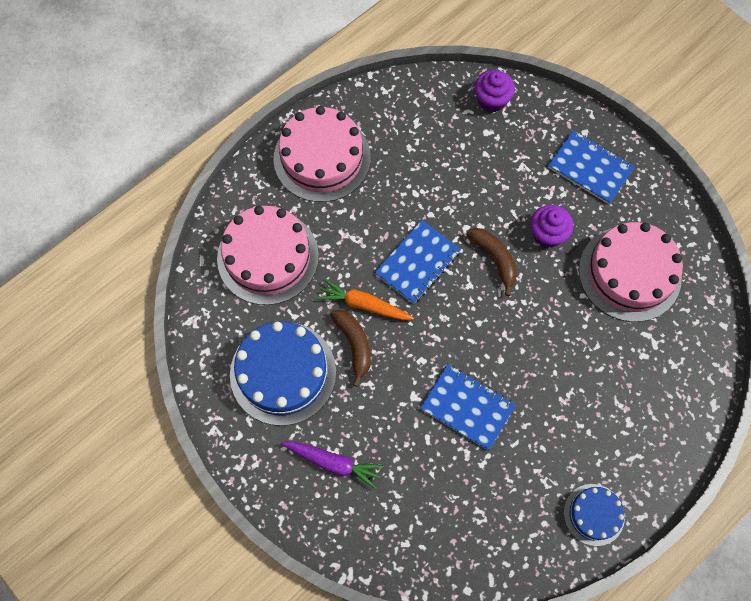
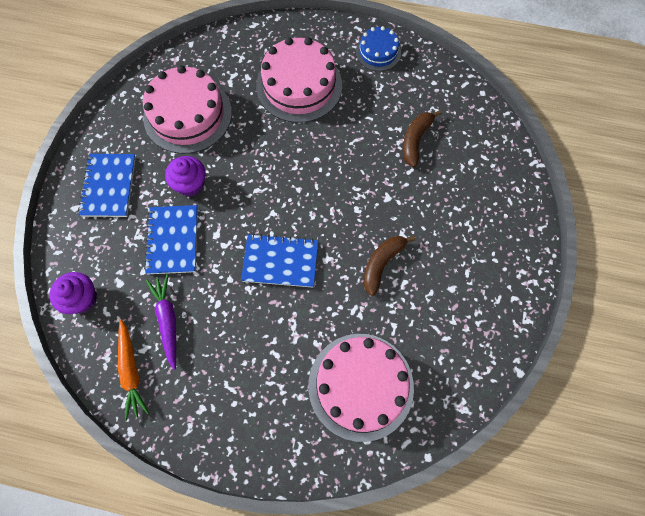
camera: 125 degrees left, 0 degrees up
(283, 373) = (444, 301): blue cake -> none
(322, 158) = (233, 409): pink cake -> pink cake (299, 85)
(333, 463) = (476, 219): purple carrot -> purple carrot (168, 320)
(363, 305) = (345, 278): orange carrot -> orange carrot (131, 371)
(467, 407) = (367, 160): blue notebook -> blue notebook (173, 240)
(494, 259) = (238, 208): brown banana -> brown banana (415, 140)

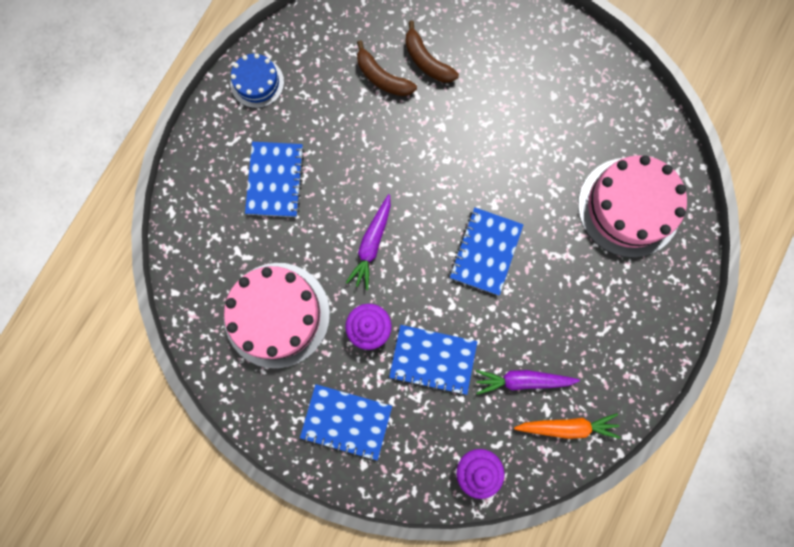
camera: 75 degrees left, 10 degrees up
(263, 168) = (371, 244): none -> purple carrot
(299, 85) = (275, 180): pink cake -> blue notebook
(382, 264) = (512, 153): brown banana -> brown banana (426, 61)

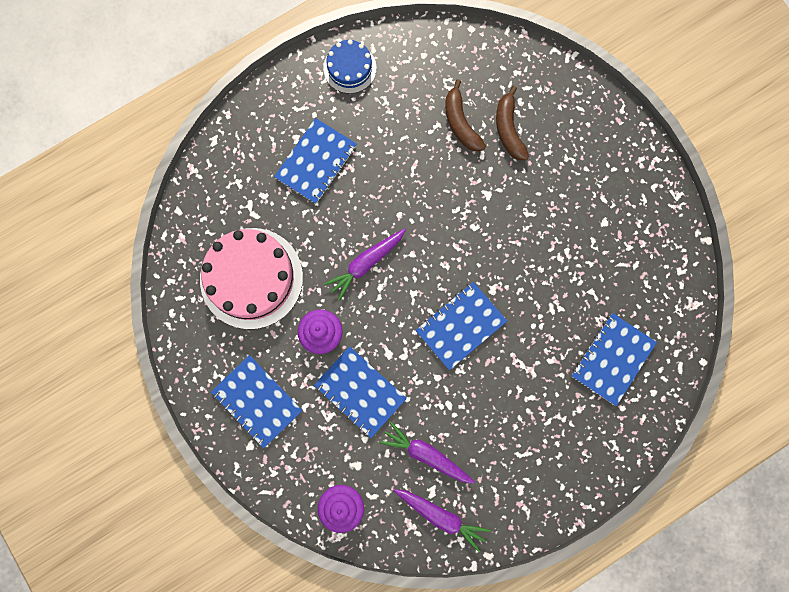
camera: 30 degrees right, 0 degrees up
(567, 426) = (441, 516): orange carrot -> purple carrot
(629, 207) = (612, 359): pink cake -> blue notebook

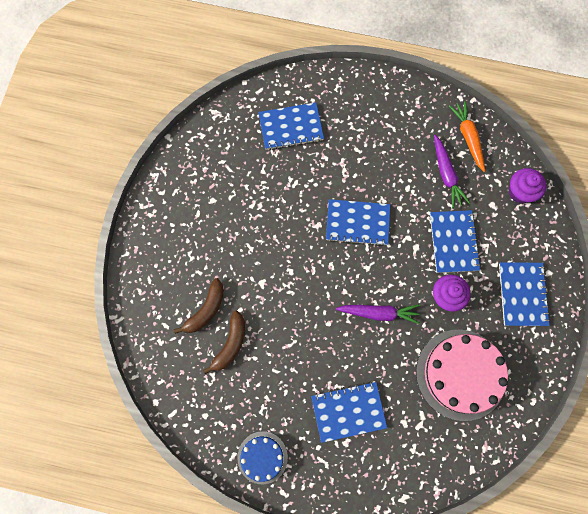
camera: 135 degrees left, 5 degrees down
(441, 516) = (468, 137): purple carrot -> orange carrot

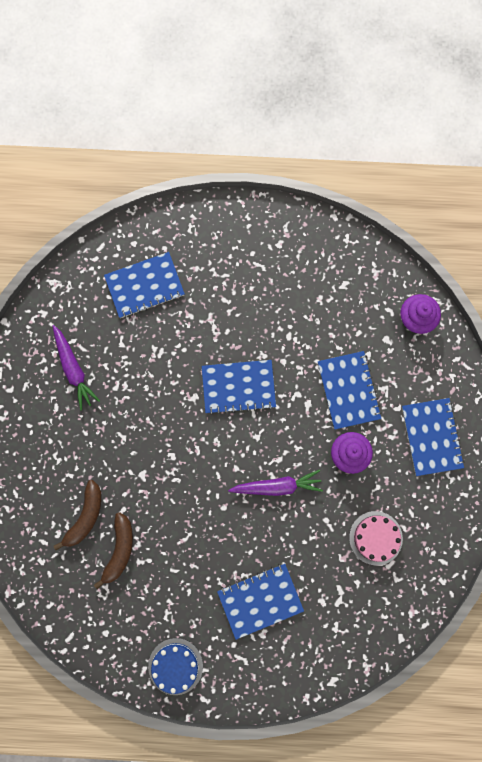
camera: 10 degrees left, 5 degrees up
(446, 175) = (330, 313): purple carrot -> purple carrot (74, 369)
(460, 374) = (375, 538): pink cake -> pink cake, size x0.54
(468, 137) = (349, 264): orange carrot -> none

